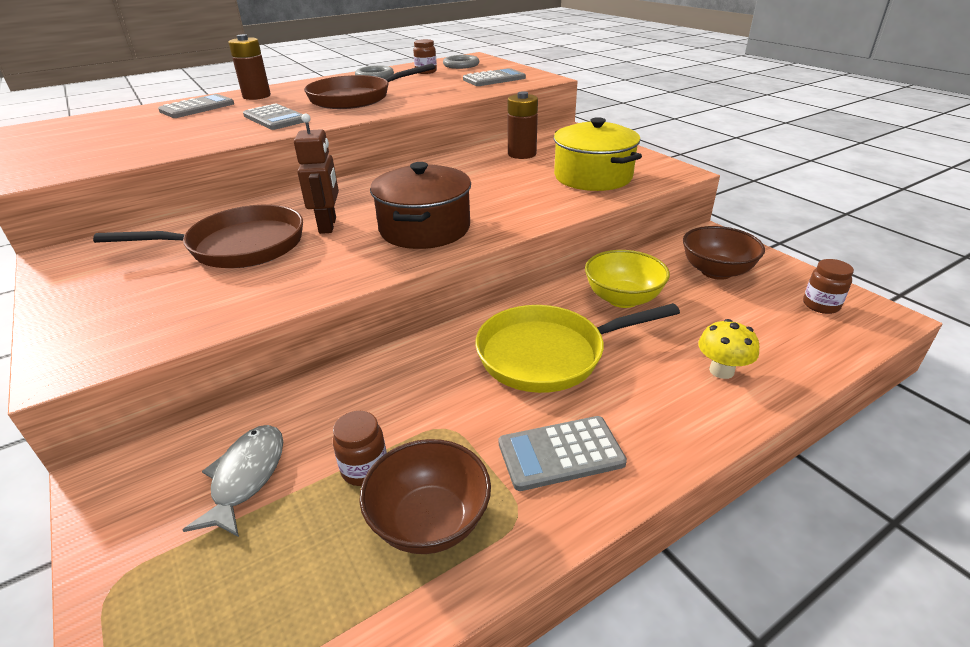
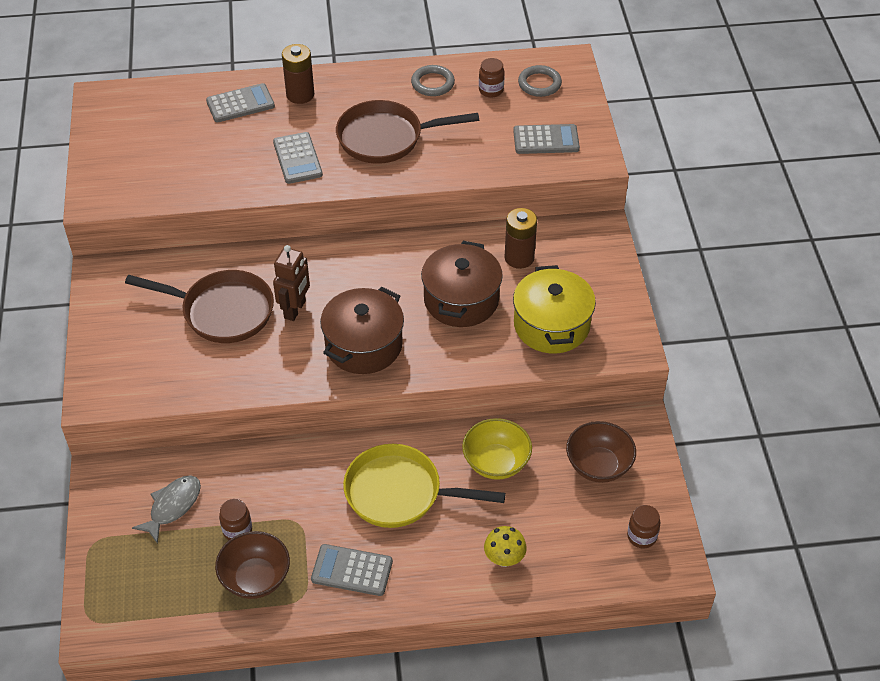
camera: 25 degrees right, 15 degrees up
(496, 183) = (461, 300): none -> brown pot

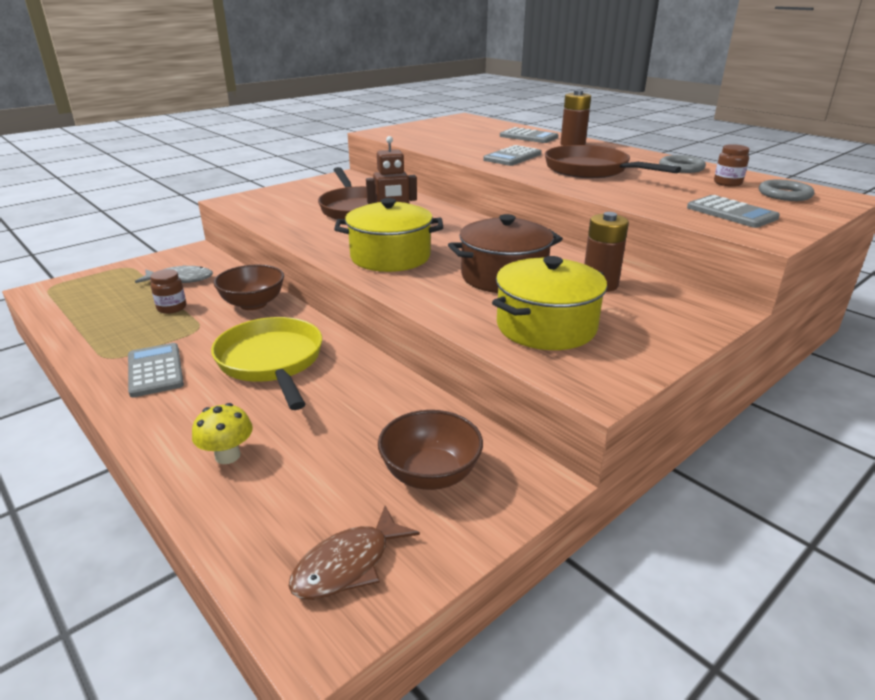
camera: 55 degrees right, 20 degrees down
(255, 578) = (121, 331): brown bowl -> brown bowl (253, 304)
(363, 345) = (390, 257): brown pot -> yellow pot
(496, 463) = (361, 400): yellow bowl -> none
(641, 536) = (348, 565): brown jar -> brown fish

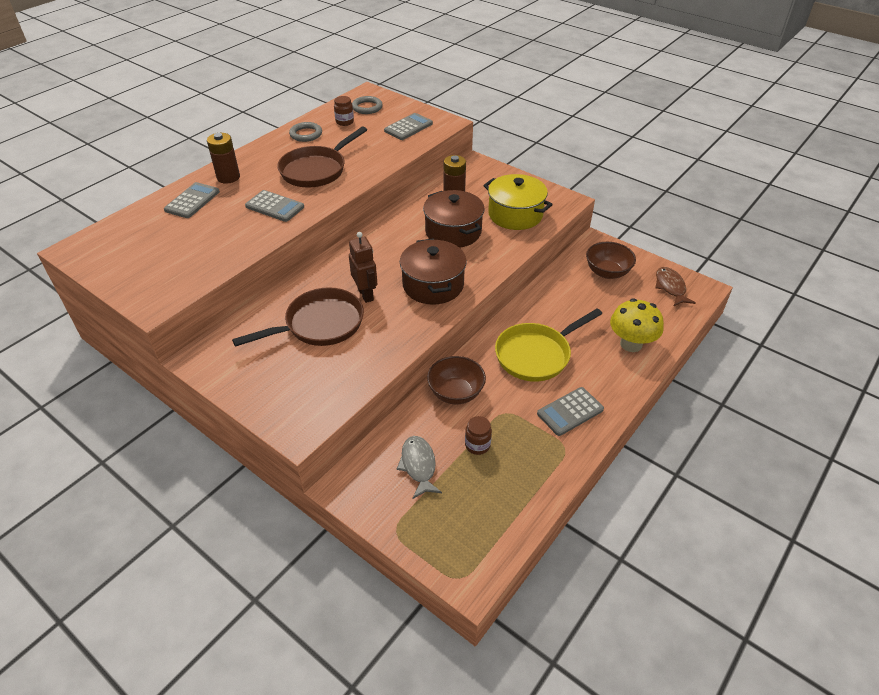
camera: 100 degrees left, 15 degrees up
(227, 456) = (631, 344): yellow mushroom -> yellow mushroom, size x1.63
(348, 565) = (670, 287): brown fish -> brown fish turned 135 degrees counterclockwise
(390, 257) = (433, 285): yellow pot -> brown pot

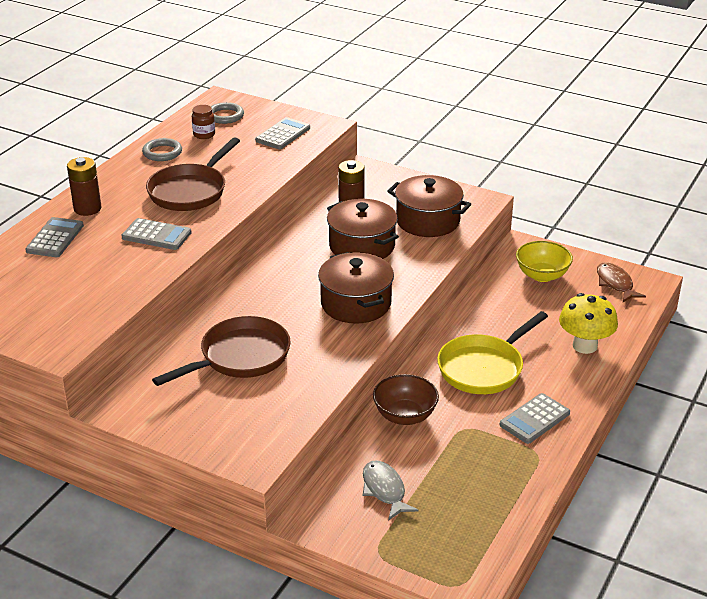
camera: 10 degrees left, 10 degrees down
(366, 294) = (282, 321): brown robot -> none
(477, 445) = (443, 463): brown jar -> none
(515, 214) = (428, 221): yellow pot -> brown pot
(607, 272) = (542, 275): brown bowl -> yellow bowl

